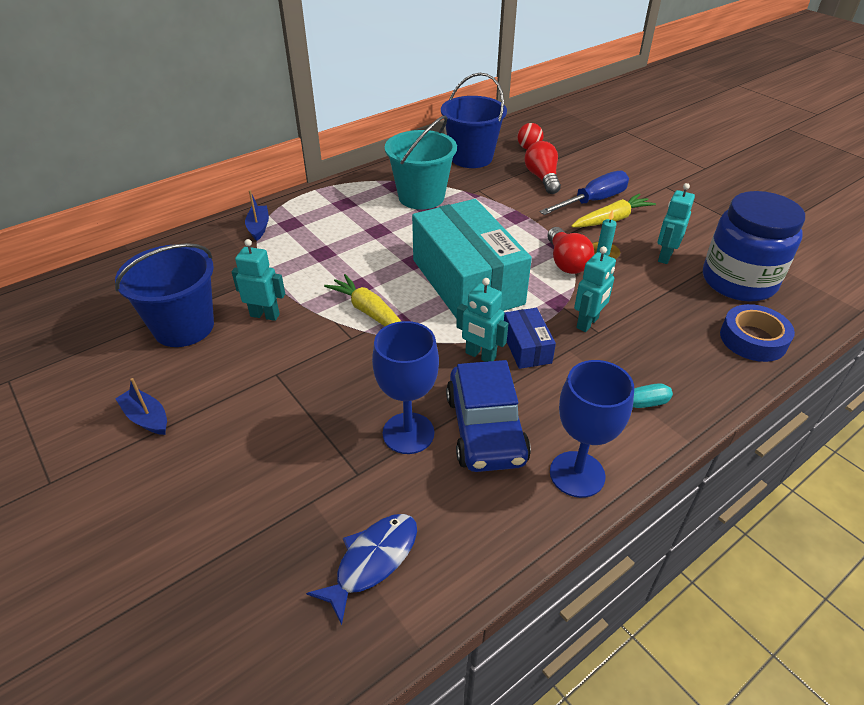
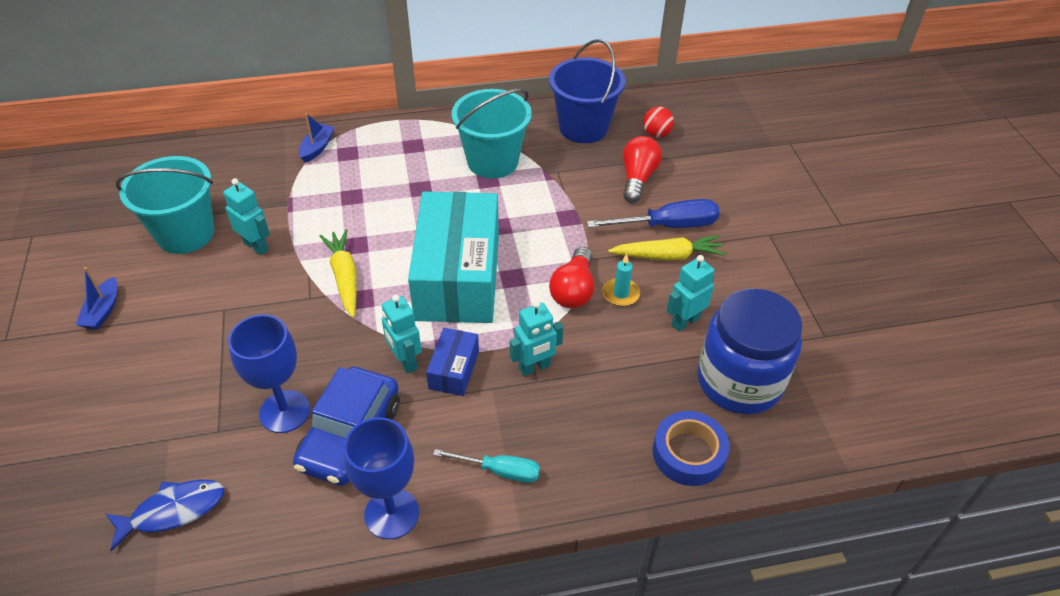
camera: 25 degrees right, 5 degrees up
(147, 418) = (103, 311): blue boat -> blue boat turned 150 degrees counterclockwise
(184, 327) = (185, 234): blue bucket -> turquoise bucket

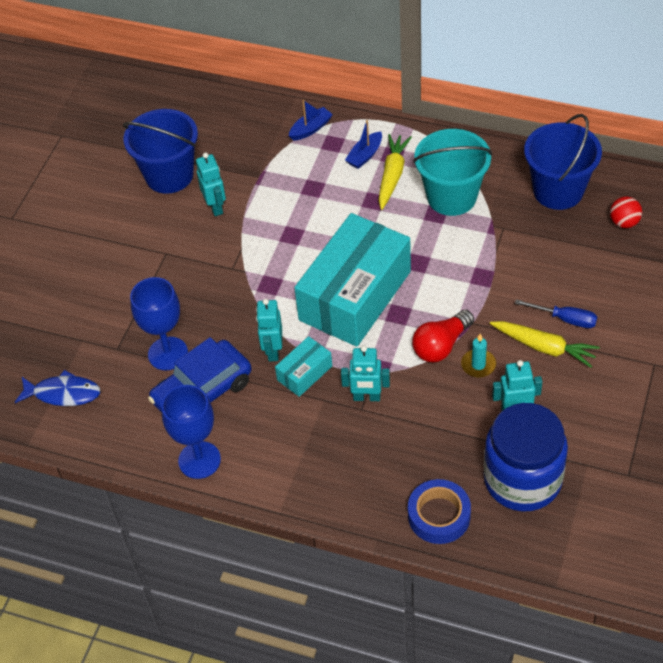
camera: 35 degrees right, 5 degrees up
(103, 311) = (83, 221): blue boat -> blue boat (365, 155)
(185, 234) = (169, 175): turquoise bucket -> blue bucket
(344, 277) = (267, 261): yellow carrot -> yellow carrot (392, 175)
(454, 370) = (304, 373): blue box -> turquoise box
(499, 471) = (290, 464): turquoise screwdriver -> none
(637, 178) = (572, 262): red light bulb -> none
(667, 226) = (565, 319): blue screwdriver -> blue screwdriver, size x0.64

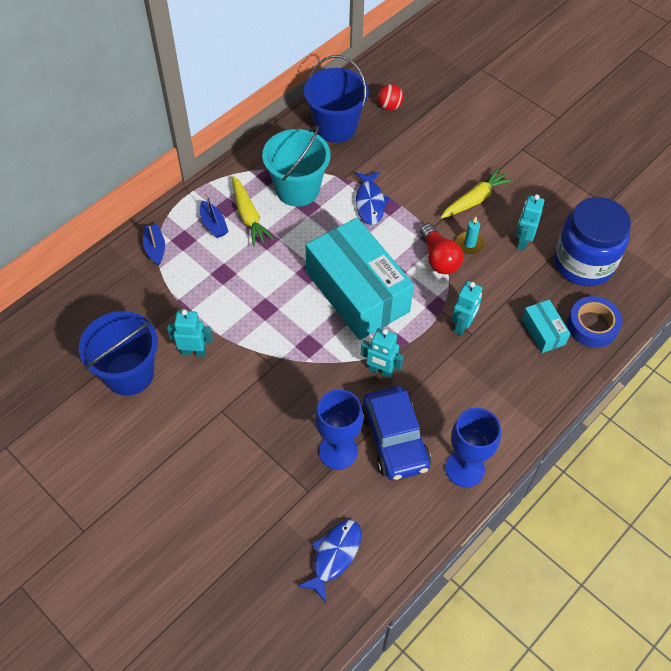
camera: 70 degrees left, 5 degrees up
(304, 373) = (416, 357): turquoise box -> turquoise box (543, 332)
(392, 175) = (248, 216): yellow carrot -> yellow carrot turned 150 degrees counterclockwise
(475, 260) = (370, 202): none -> blue fish
(565, 319) = (456, 177): blue screwdriver -> none

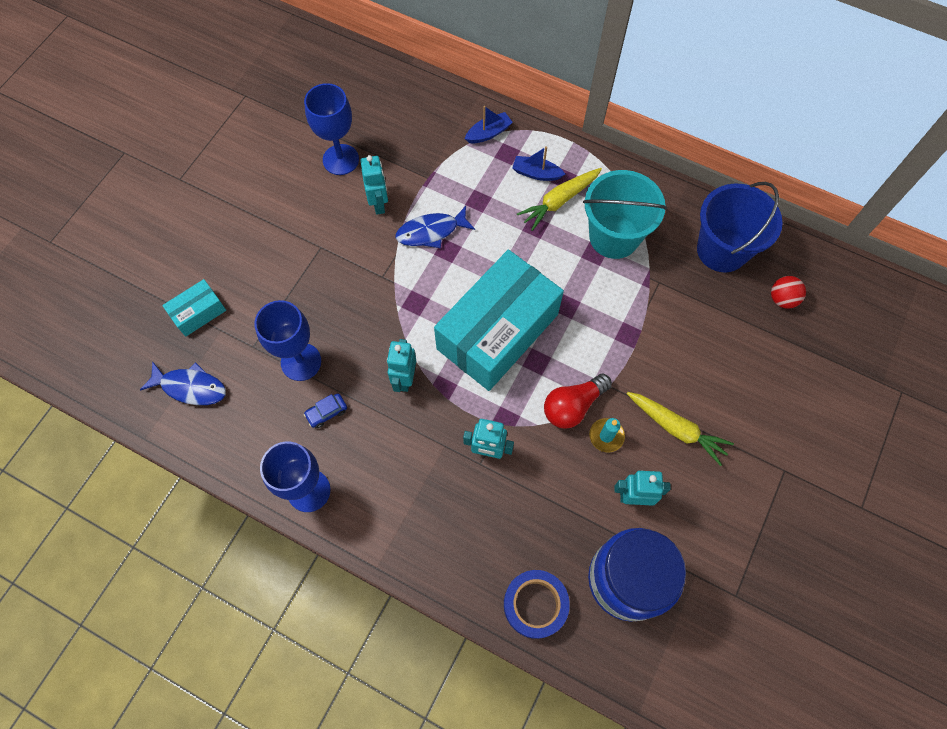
camera: 75 degrees right, 10 degrees up
(129, 373) = (340, 159): blue bucket -> blue goblet
(213, 224) = (536, 173): blue boat -> blue boat turned 60 degrees clockwise
(370, 202) = (625, 314): blue fish -> blue fish (431, 232)
(394, 439) = (326, 412): blue car -> blue car, size x0.40
(543, 332) = (507, 545): turquoise box -> turquoise box (198, 313)

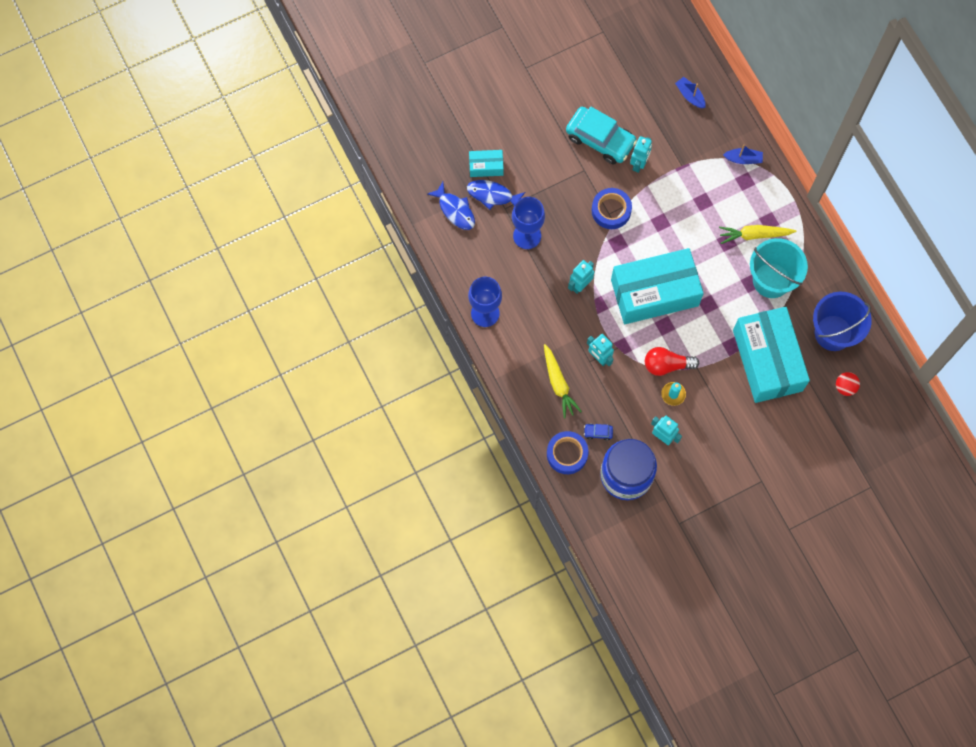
camera: 35 degrees right, 5 degrees up
(317, 204) = (600, 139): none -> turquoise car
(326, 412) = (522, 275): blue car -> blue car (598, 432)
(340, 159) = (635, 118): blue goblet -> none
(382, 272) = (611, 210): none -> blue tape
(431, 232) = (658, 203): blue fish -> blue fish (492, 195)
(536, 173) = (754, 207): blue boat -> blue boat (690, 95)
(676, 428) = (717, 417): yellow carrot -> yellow carrot (558, 384)
(678, 325) = (767, 360): none -> turquoise box

